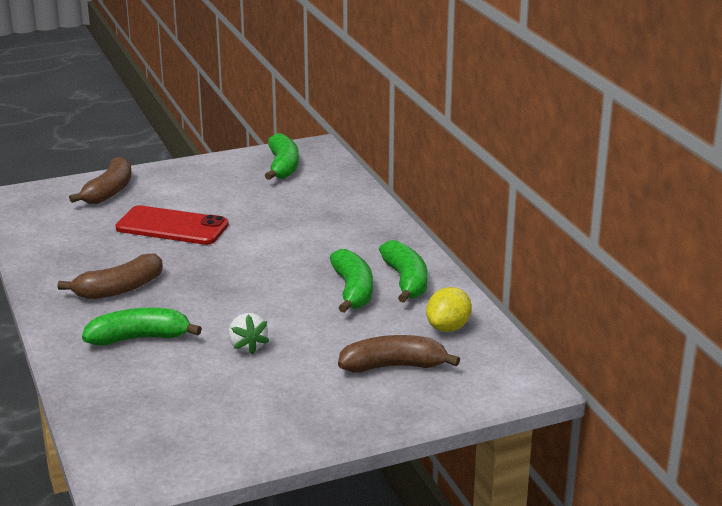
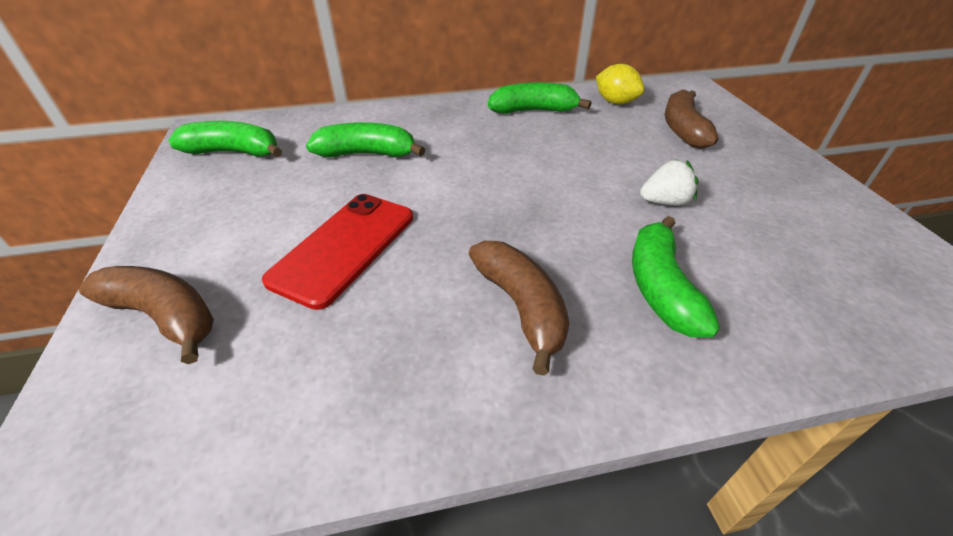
camera: 80 degrees left, 15 degrees up
(353, 291) = (548, 135): green banana -> green banana (367, 154)

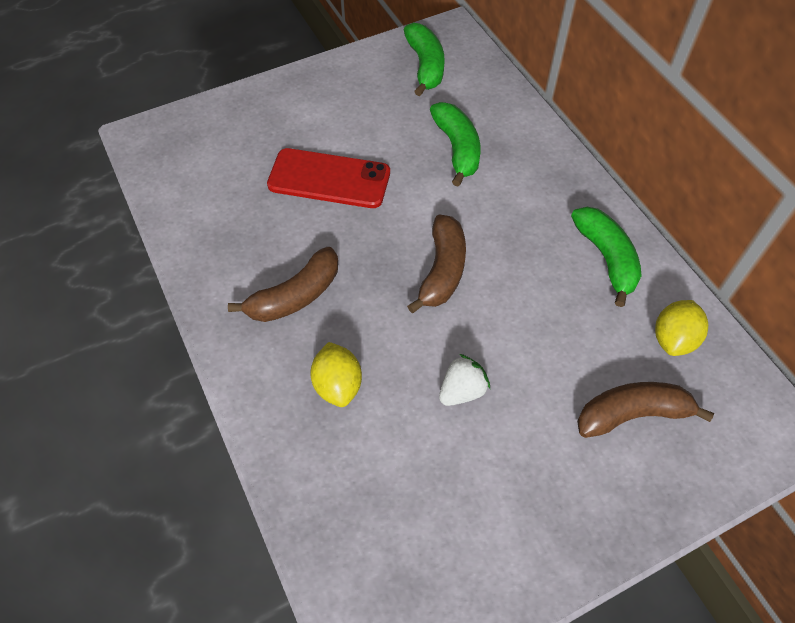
camera: 75 degrees right, 15 degrees up
(165, 317) = (246, 121): brown banana -> brown banana (442, 270)
(660, 287) = (338, 385): green banana -> yellow lemon
(664, 202) = (462, 390): white strawberry -> white strawberry turned 105 degrees counterclockwise

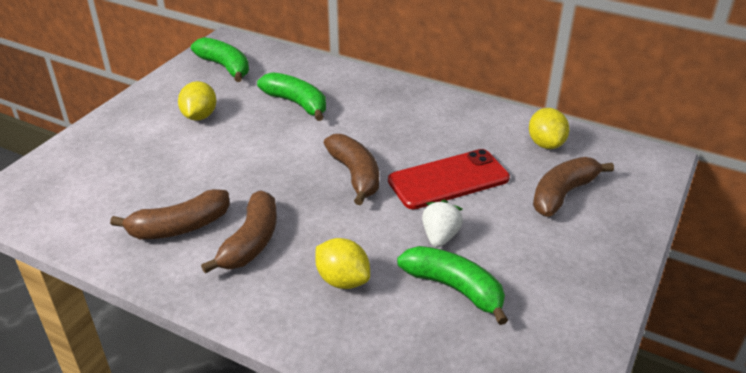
camera: 35 degrees left, 20 degrees down
(251, 245) = (179, 227): none -> brown banana
(329, 179) = (209, 159): red phone -> red phone (448, 180)
(357, 121) = (199, 116): none -> yellow lemon
(606, 258) = (461, 121): green banana -> green banana (454, 288)

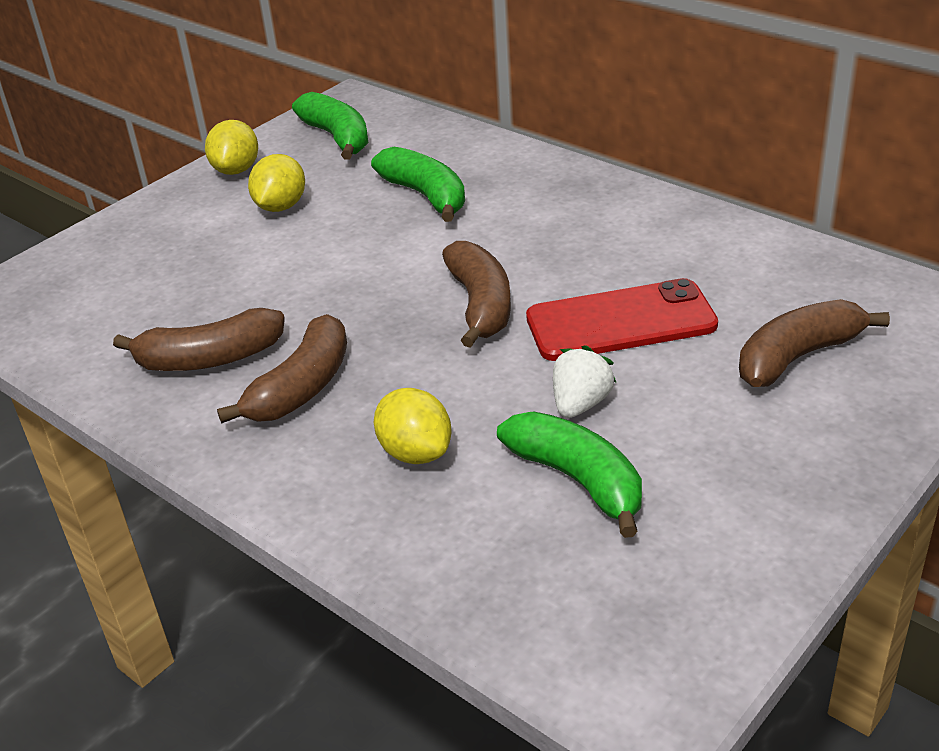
camera: 15 degrees right, 0 degrees up
(546, 144) = (796, 278): yellow lemon -> yellow lemon (236, 170)

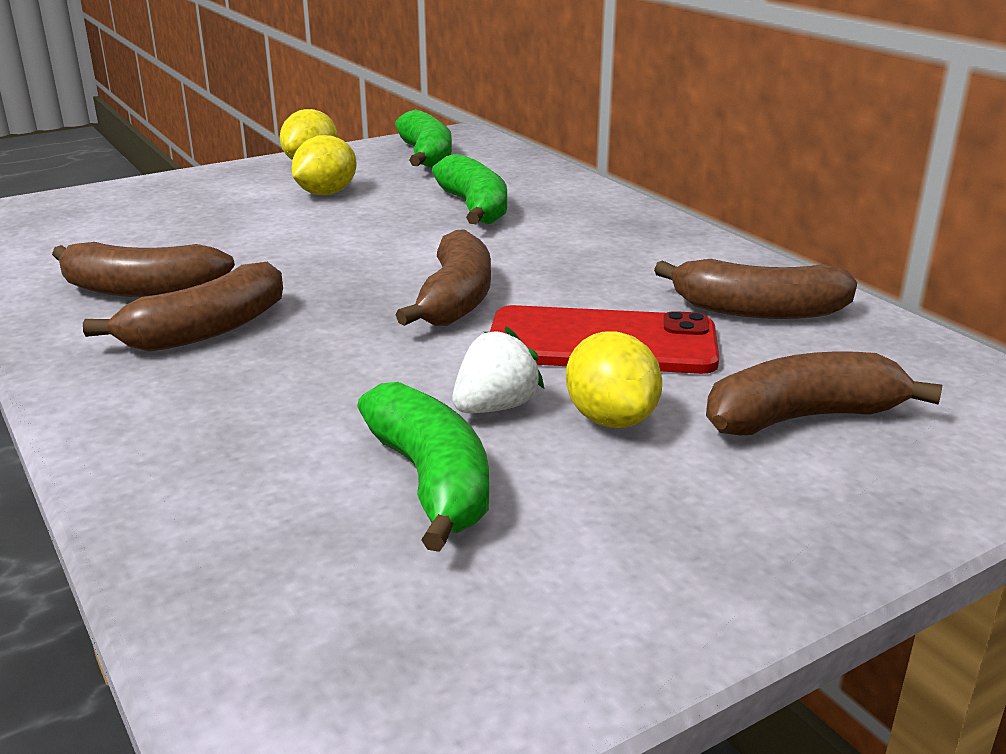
camera: 15 degrees right, 10 degrees down
(415, 452) = (269, 411): yellow lemon -> yellow lemon (611, 419)
(717, 260) = (757, 310): none -> brown banana

